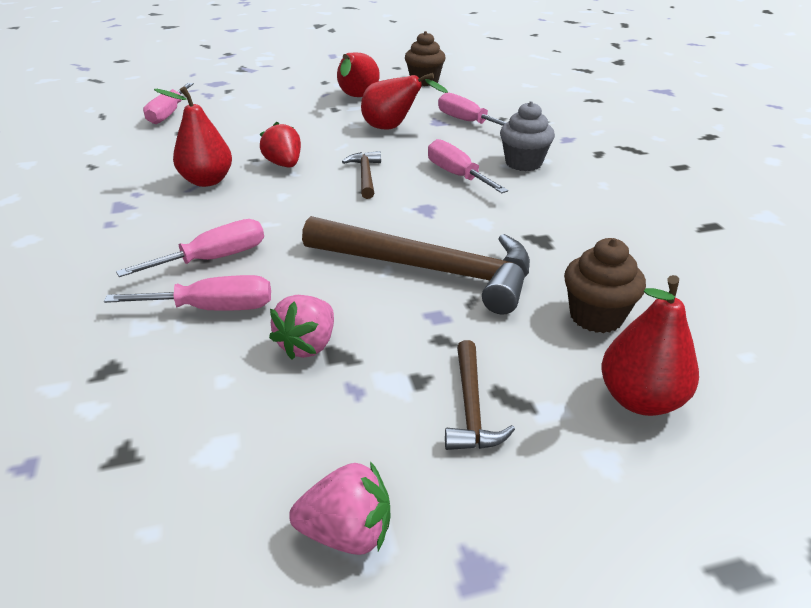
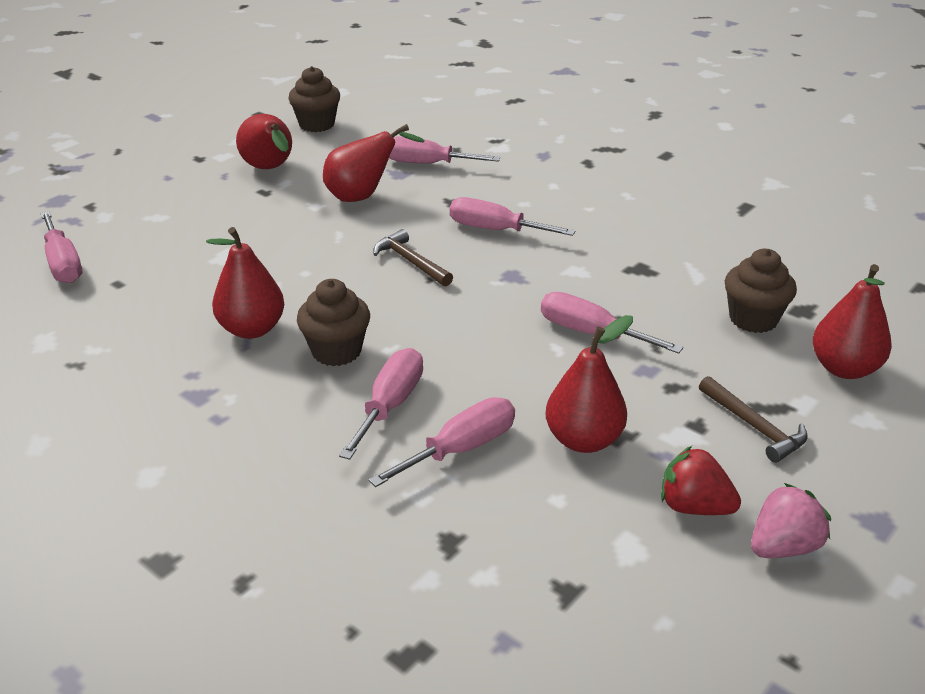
camera: 35 degrees left, 0 degrees up
(234, 212) = (336, 351): none -> brown cupcake
(284, 164) = (309, 279): red strawberry -> red strawberry (694, 507)
(308, 345) = (583, 440): pink strawberry -> red pear
(429, 270) = (591, 333): brown hammer -> pink screwdriver
(523, 163) = (538, 196): grey cupcake -> none

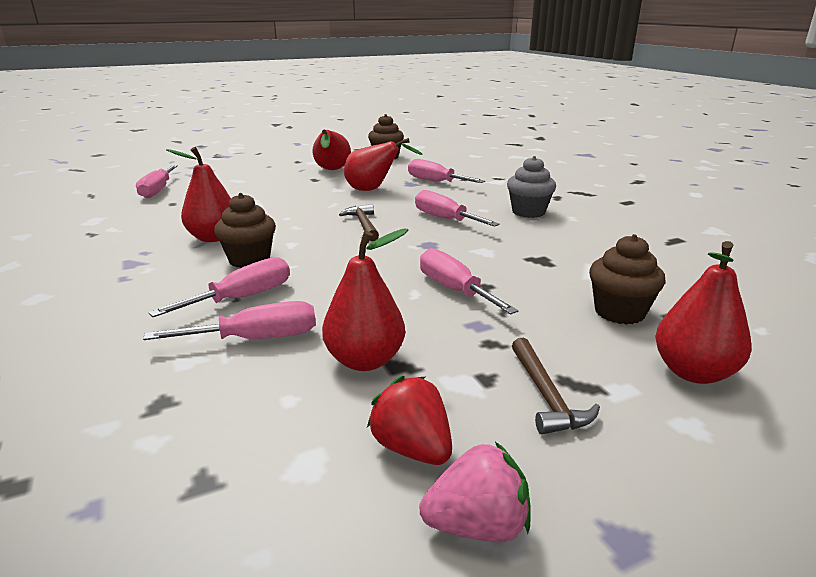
camera: 25 degrees right, 10 degrees down
(576, 196) = (528, 212): none -> grey cupcake

